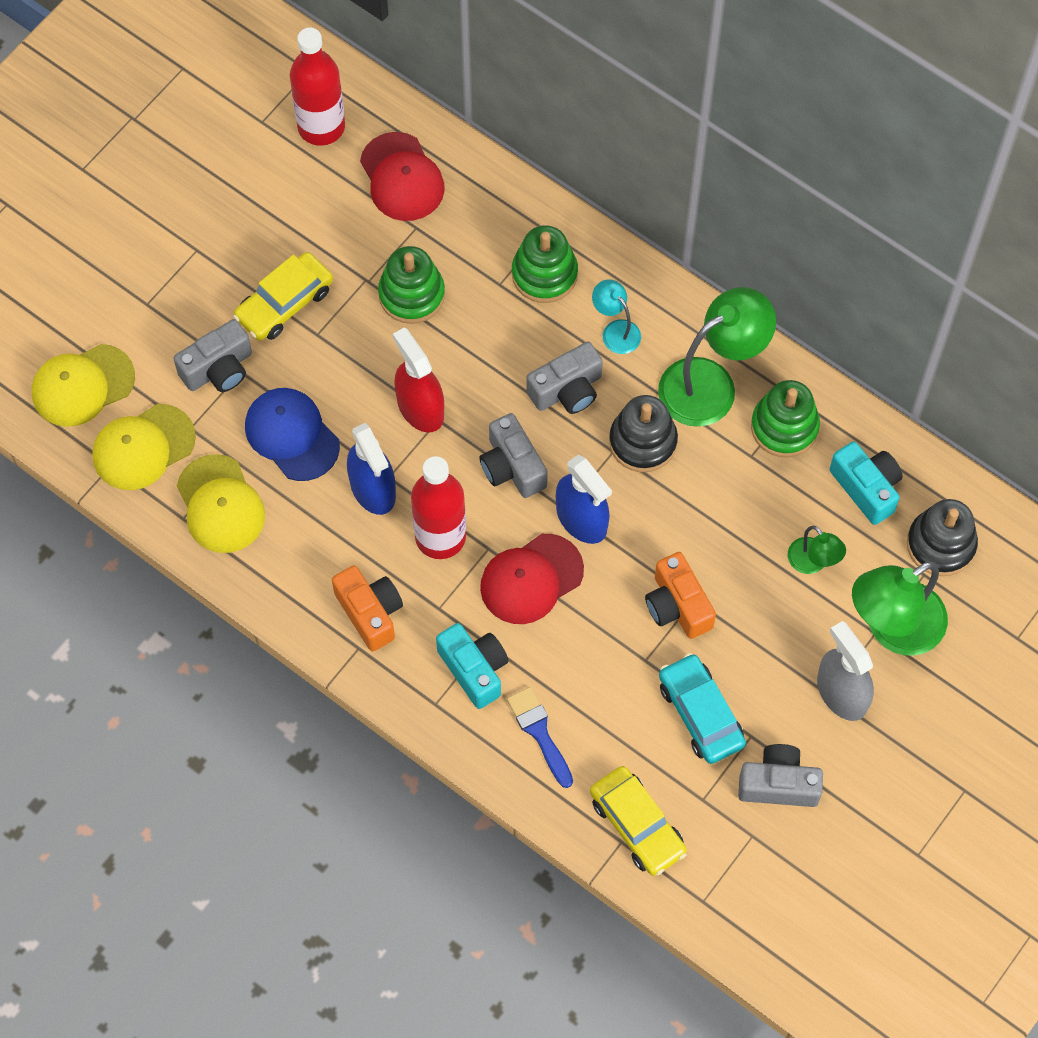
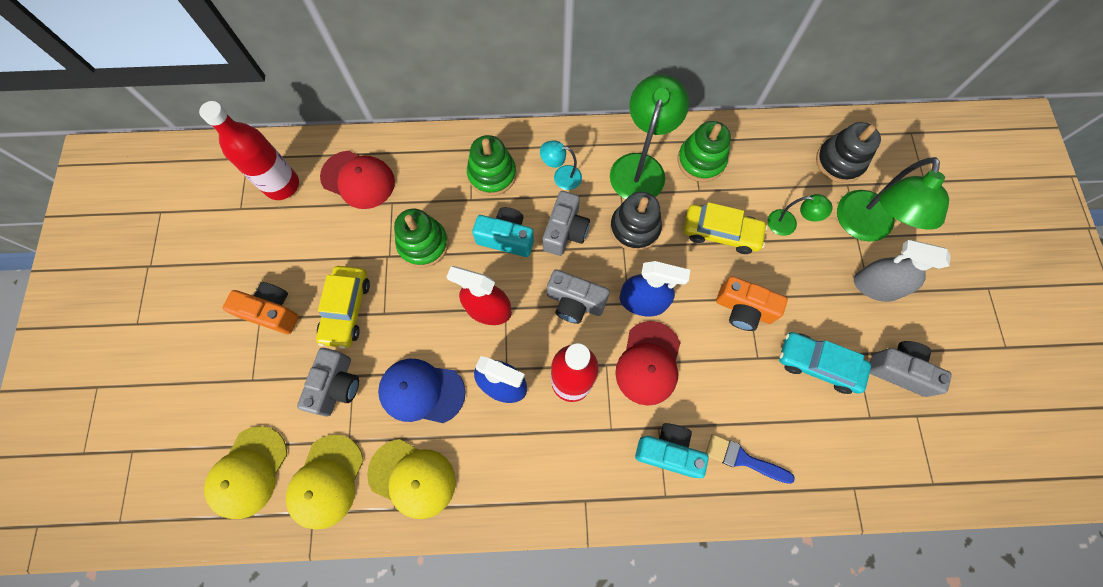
camera: 40 degrees left, 5 degrees up
(370, 612) = (572, 470): orange camera -> orange camera (272, 312)
(637, 825) = (852, 468): yellow car -> yellow car (721, 232)
(778, 784) = (899, 370): grey camera -> grey camera turned 60 degrees clockwise
(866, 488) = (774, 161): turquoise camera -> turquoise camera (506, 238)

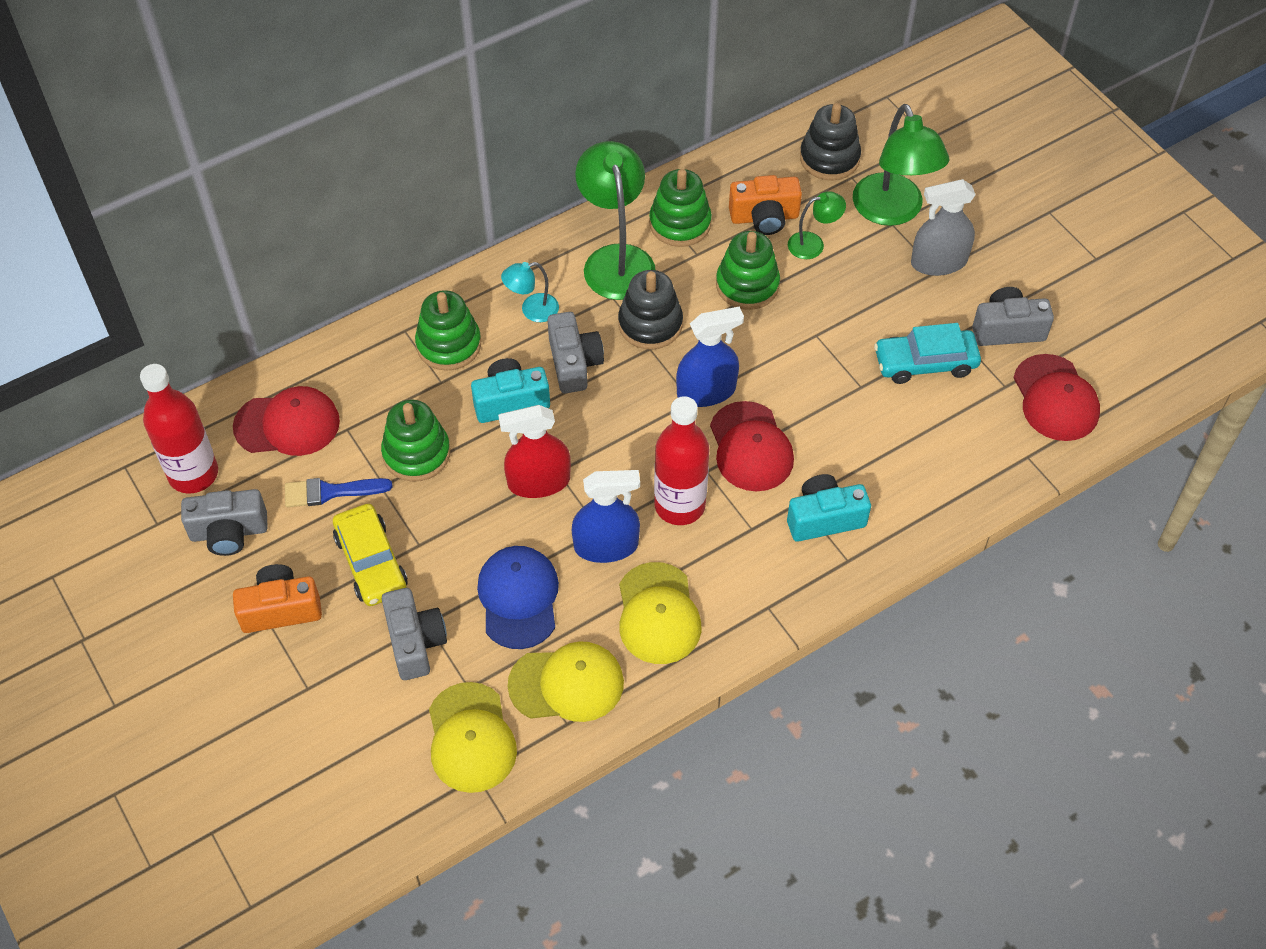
camera: 30 degrees left, 15 degrees down
(248, 472) = (372, 777): yellow cap -> yellow cap (658, 614)
(421, 391) = (518, 598): blue cap -> blue cap turned 105 degrees clockwise
(575, 302) = (632, 428): grey camera -> grey camera (229, 532)
(721, 232) = (747, 285): yellow car -> green stacking toy
(743, 309) = (818, 348): orange camera -> orange camera (764, 217)
(743, 459) = (904, 486): blue brush -> blue brush (330, 492)
(905, 450) = (1055, 398): none -> red cap

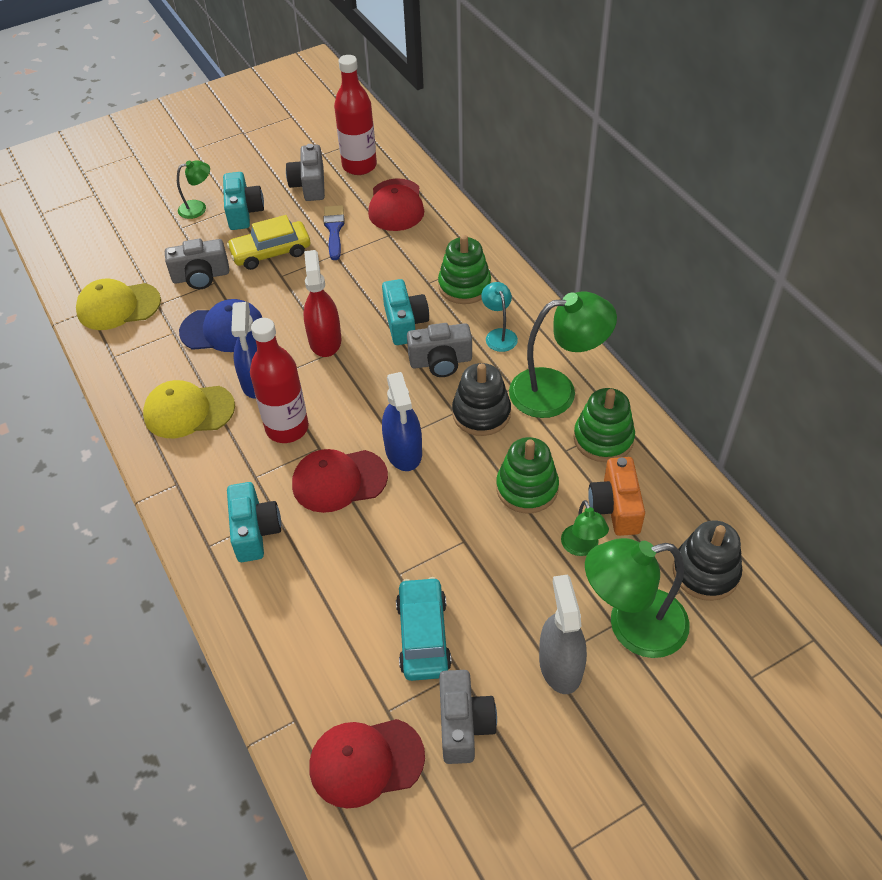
camera: 95 degrees right, 5 degrees down
(264, 672) = (198, 208): none -> green lamp
(281, 609) = (243, 212): orange camera -> turquoise camera
(416, 453) = (361, 271): green stacking toy -> none
(567, 684) = (144, 356): yellow cap -> none

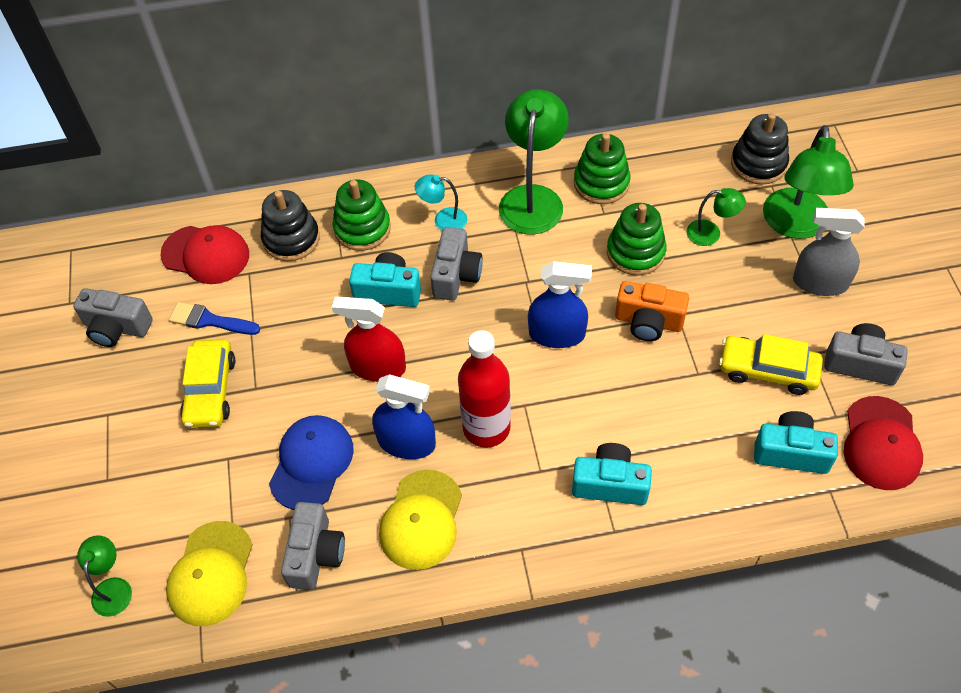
camera: 70 degrees left, 5 degrees up
(198, 208) = (82, 453): green lamp -> green lamp (113, 588)
(201, 276) = (209, 471): grey camera -> grey camera (315, 554)
(243, 212) = (121, 405): turquoise camera -> turquoise camera (791, 452)
(339, 480) = (573, 396): red cap -> none
(359, 166) = (116, 272): red bottle -> none
(423, 635) = (768, 370): turquoise car -> yellow car
(481, 413) = (536, 261): black stacking toy -> black stacking toy (291, 239)
(615, 507) = (677, 198): orange camera -> orange camera (648, 322)

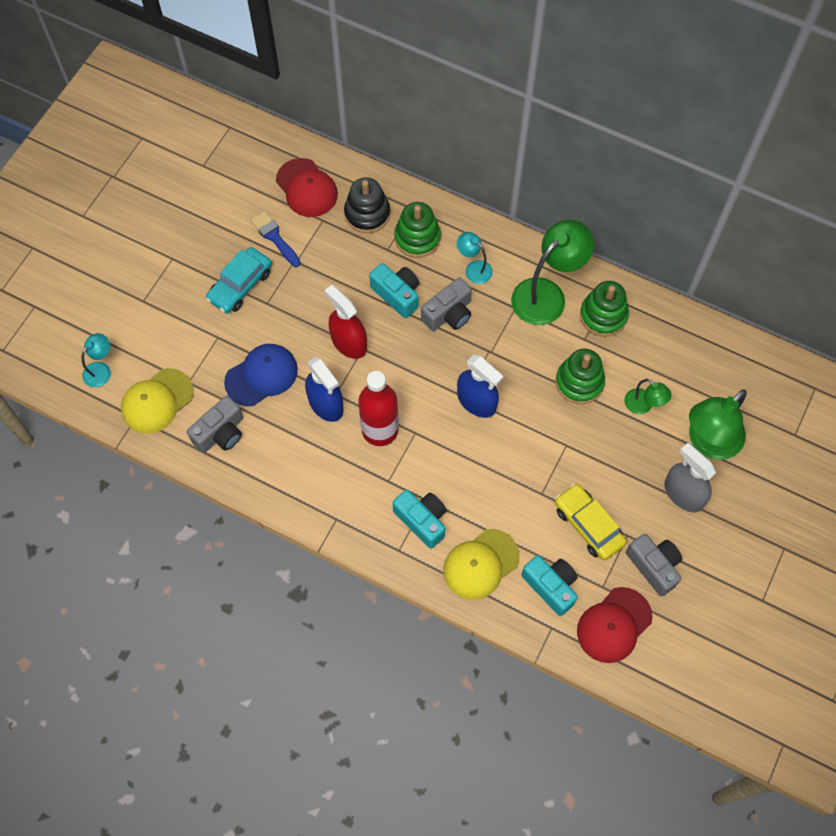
camera: 35 degrees right, 10 degrees up
(113, 588) = (101, 370): green lamp -> turquoise lamp
(117, 328) = (218, 203): grey camera -> none
(210, 390) = (240, 285): yellow car -> turquoise car
(421, 520) = (295, 458): yellow cap -> yellow cap (480, 564)
(648, 322) = (542, 436): orange camera -> none
(758, 164) = (728, 379): black stacking toy -> none

